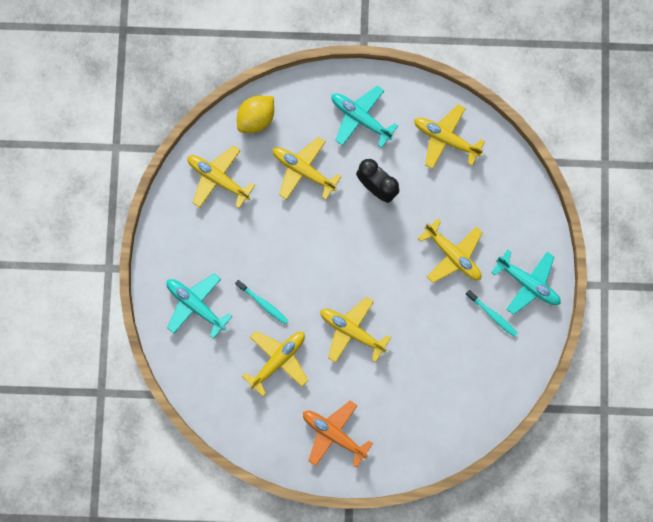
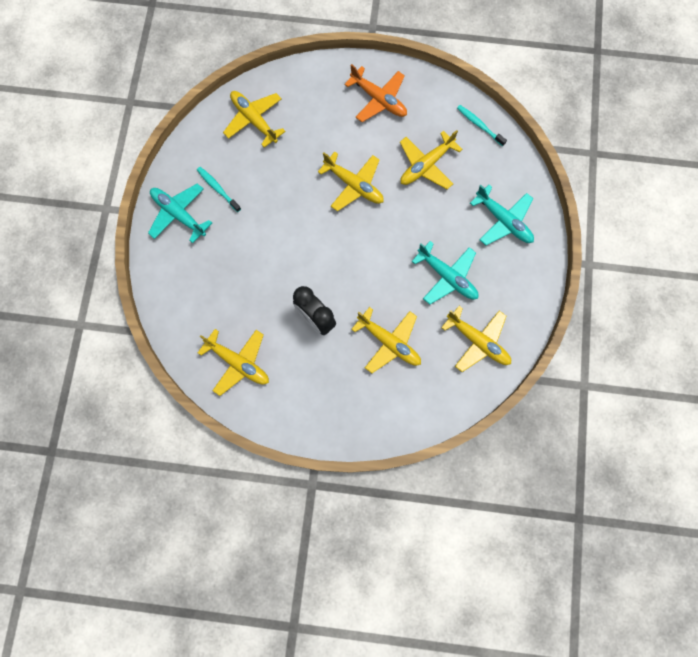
camera: 175 degrees left, 5 degrees down
(256, 118) = (435, 402): yellow lemon -> none
(263, 303) = (438, 217): turquoise toothbrush -> turquoise toothbrush (479, 125)
(360, 118) = (325, 393): turquoise plane -> turquoise plane (447, 277)
(453, 255) = (247, 246): yellow plane -> yellow plane (254, 120)

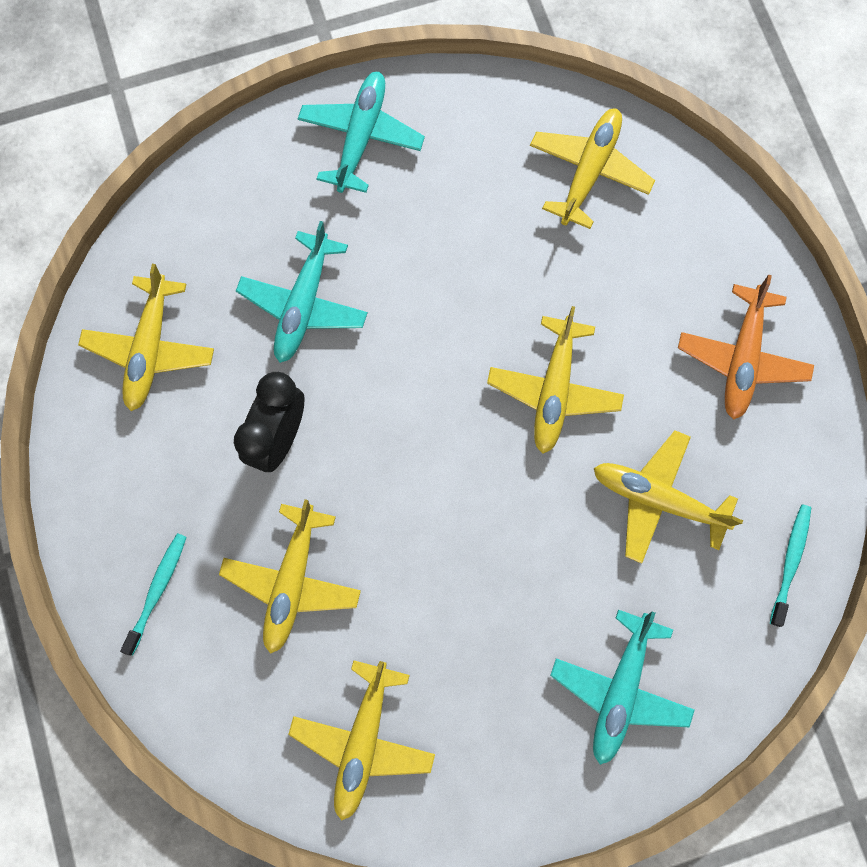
camera: 65 degrees right, 0 degrees up
(218, 189) = (435, 174): turquoise toothbrush -> turquoise toothbrush (157, 590)
(447, 277) = (460, 632): turquoise plane -> turquoise plane (303, 305)

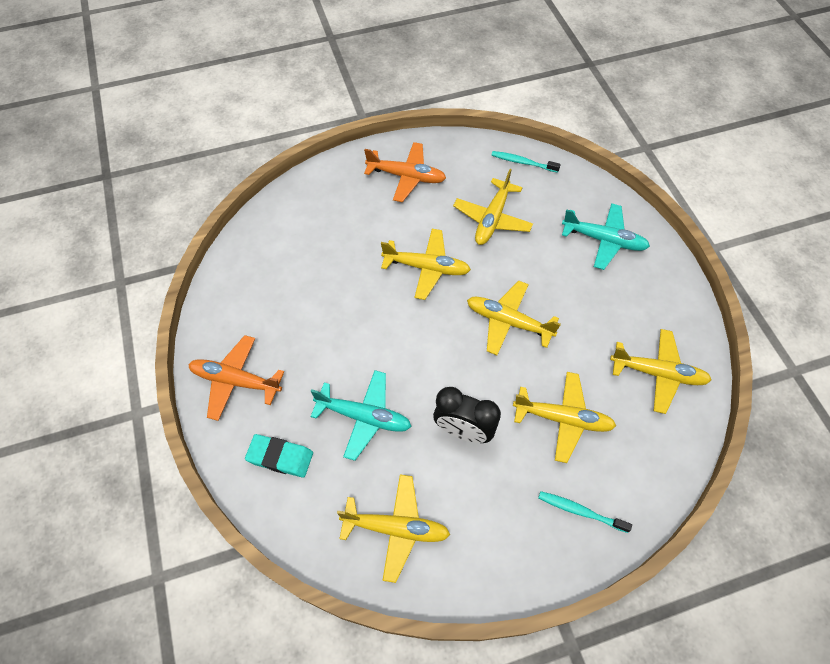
camera: 90 degrees left, 15 degrees down
(251, 203) = (280, 457): none -> turquoise eraser
(361, 136) = (235, 381): turquoise plane -> orange plane
(589, 171) = (279, 245): yellow plane -> yellow plane (508, 322)

